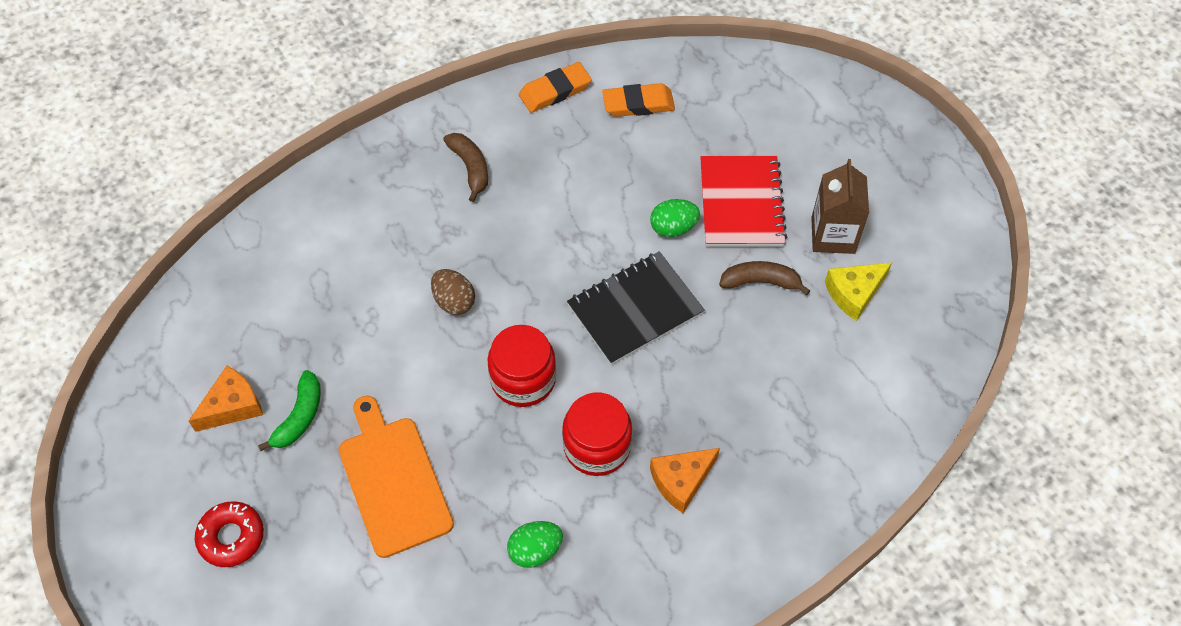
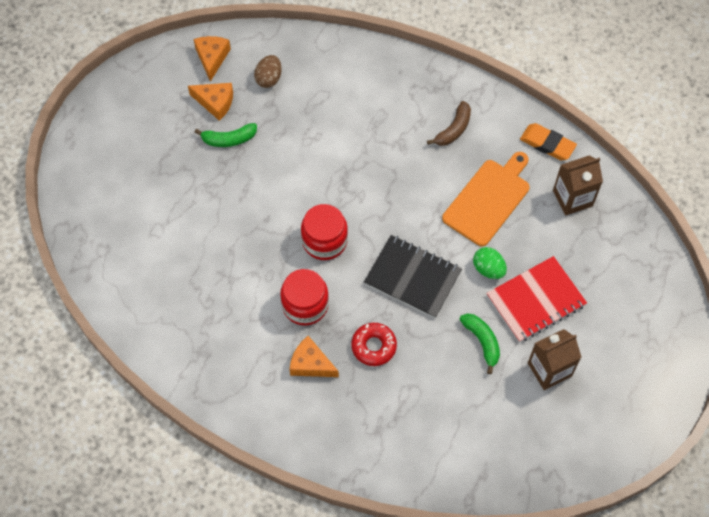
camera: 60 degrees right, 5 degrees up
(163, 376) = (212, 58): none -> orange cheese
(231, 537) = (140, 150): red donut -> red donut (374, 346)
(393, 481) = (219, 209): orange cutting board -> orange cutting board (488, 200)
(454, 301) = (353, 174): brown egg -> brown egg (269, 78)
(535, 550) = (220, 307): green egg -> none
(638, 104) = (572, 198): orange eraser -> brown carton
(760, 282) = (482, 342): brown banana -> green banana
(854, 293) = (511, 403): yellow cheese -> none

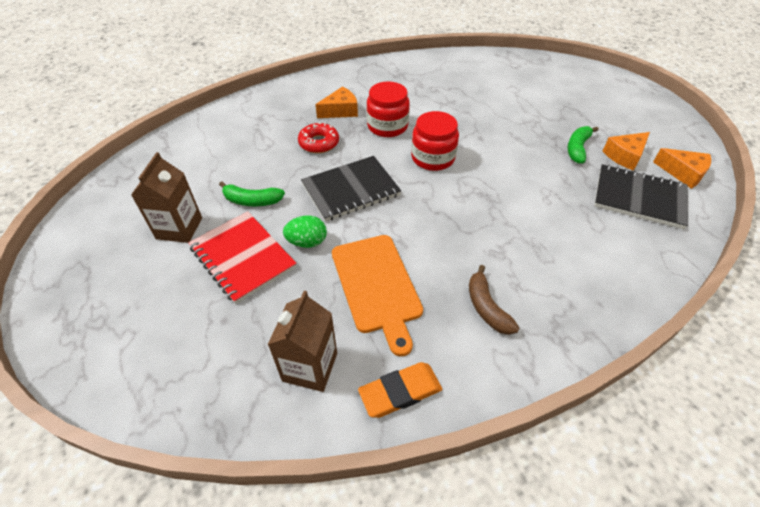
camera: 125 degrees right, 15 degrees down
(269, 78) = (639, 198): brown egg -> black notebook
(536, 300) = (243, 257): red notebook -> red notebook turned 45 degrees counterclockwise

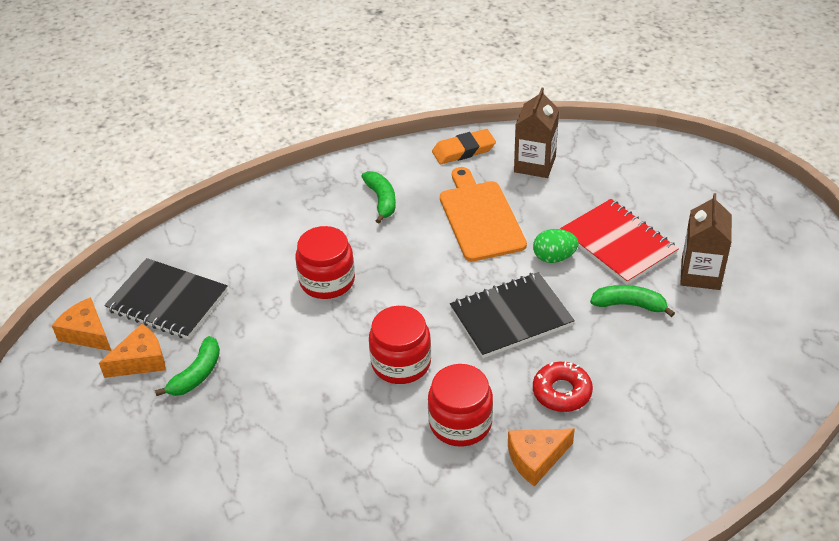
camera: 175 degrees left, 5 degrees down
(486, 307) = (381, 200): brown banana -> green banana
(511, 217) = (327, 281): none -> red jar

